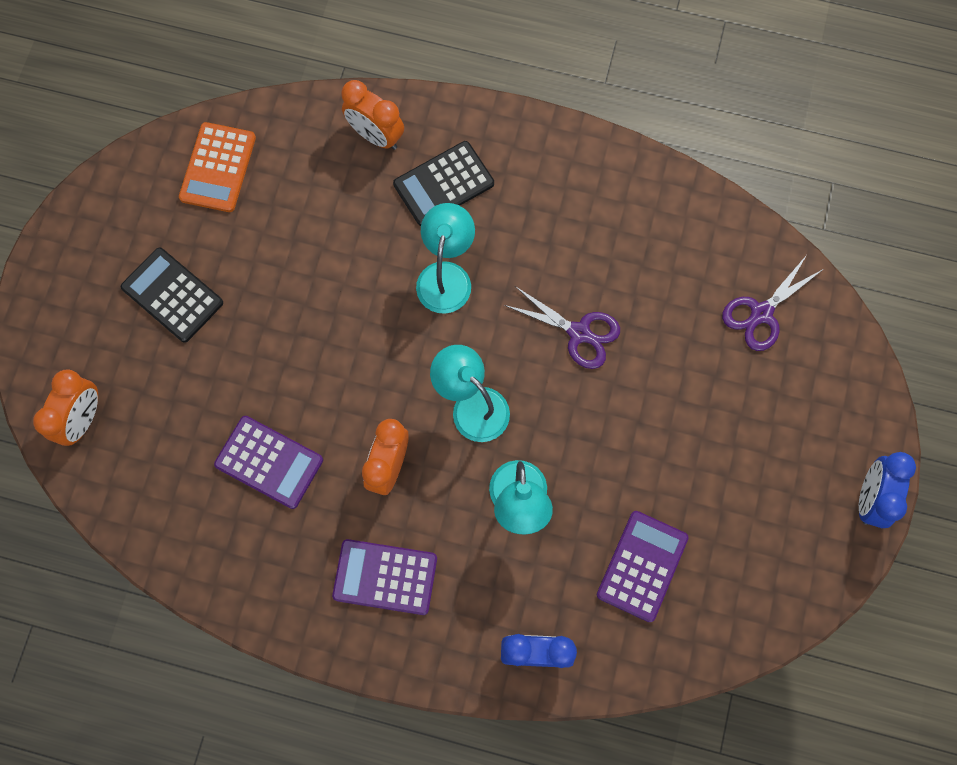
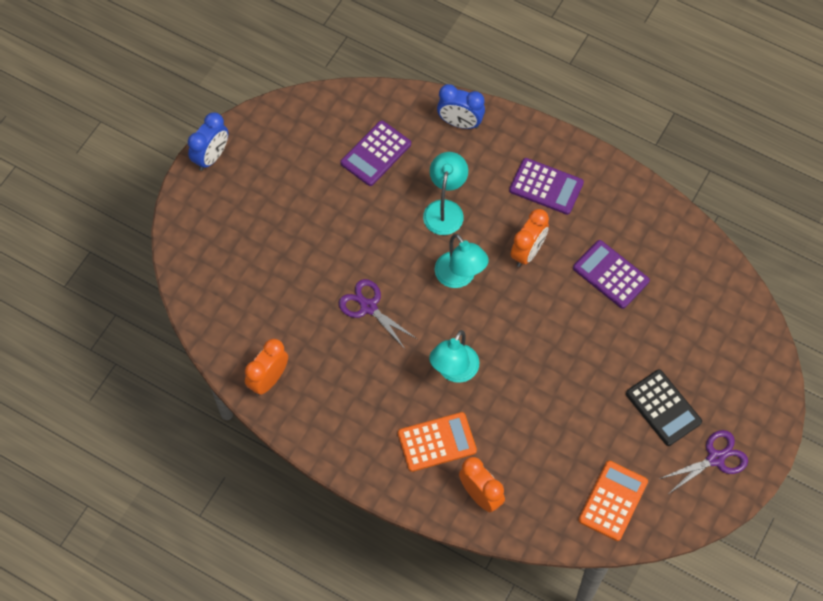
camera: 165 degrees left, 10 degrees down
(83, 419) = (739, 335): orange clock -> orange clock (268, 380)
(443, 184) = (437, 442): black calculator -> orange calculator
(761, 313) = (233, 288): purple scissors -> purple scissors (715, 458)

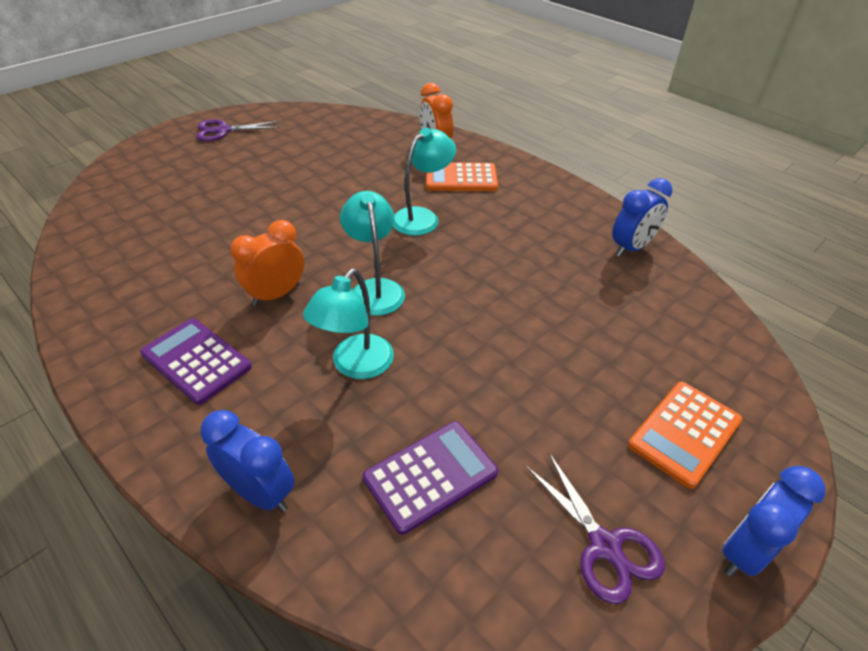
camera: 165 degrees left, 20 degrees down
(268, 380) = (631, 248): orange clock -> blue clock
(368, 307) = (500, 285): purple scissors -> purple scissors (605, 546)
(610, 274) = (197, 255): purple calculator -> none
(613, 501) = (326, 126): orange calculator -> orange calculator (684, 433)
(663, 408) = (238, 161): black calculator -> none

